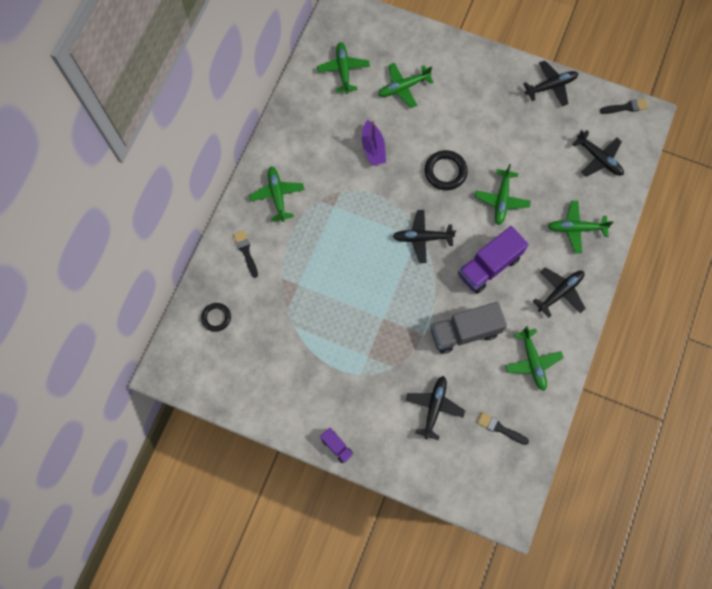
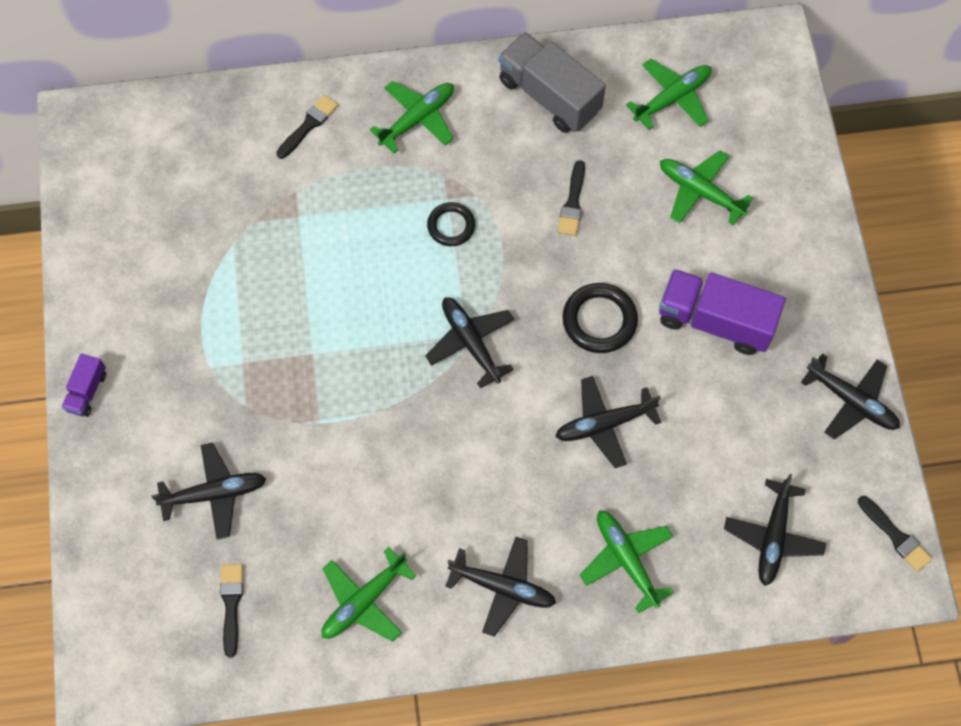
camera: 60 degrees right, 5 degrees down
(216, 317) = (191, 141): black ring -> black ring (451, 226)
(373, 148) = (572, 203): purple boat -> black brush
(464, 332) = (356, 478): grey truck -> grey truck (549, 96)
(489, 266) = (483, 460): purple truck -> purple truck (715, 321)
(501, 200) = (604, 424): green plane -> black plane

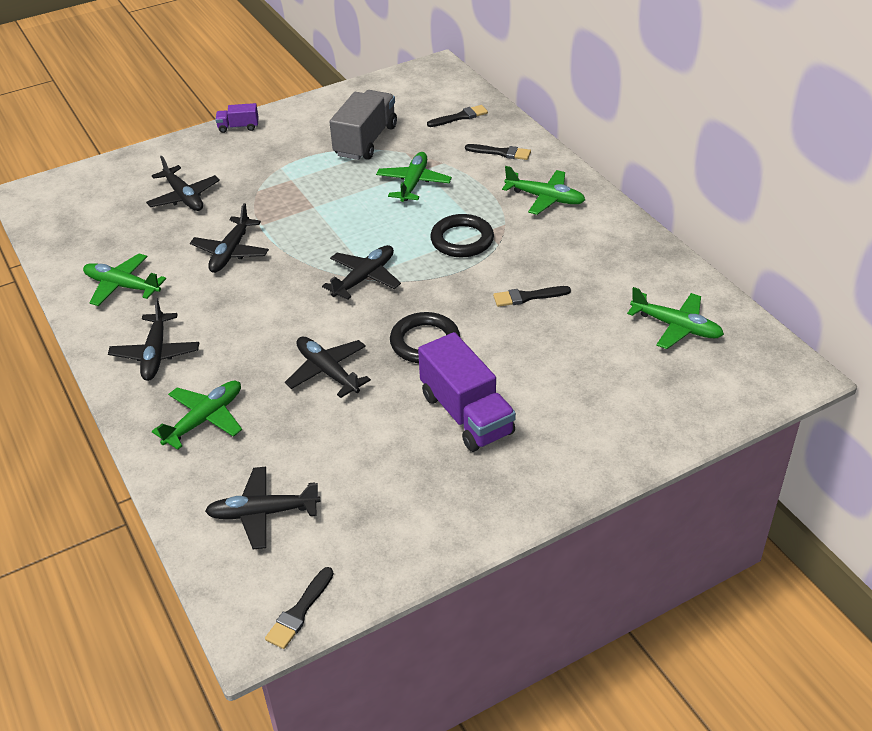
camera: 70 degrees right, 25 degrees down
(231, 604) = (101, 228): black brush -> black brush (460, 117)
(451, 226) = (462, 240): black ring -> black ring, size x1.52
(549, 96) = (620, 257): grey truck -> grey truck (365, 141)
(700, 192) = (593, 369): green plane -> green plane (413, 183)
(715, 321) = (466, 414): purple truck -> purple truck turned 150 degrees clockwise
(851, 401) = (434, 536): black plane -> black plane (231, 252)

